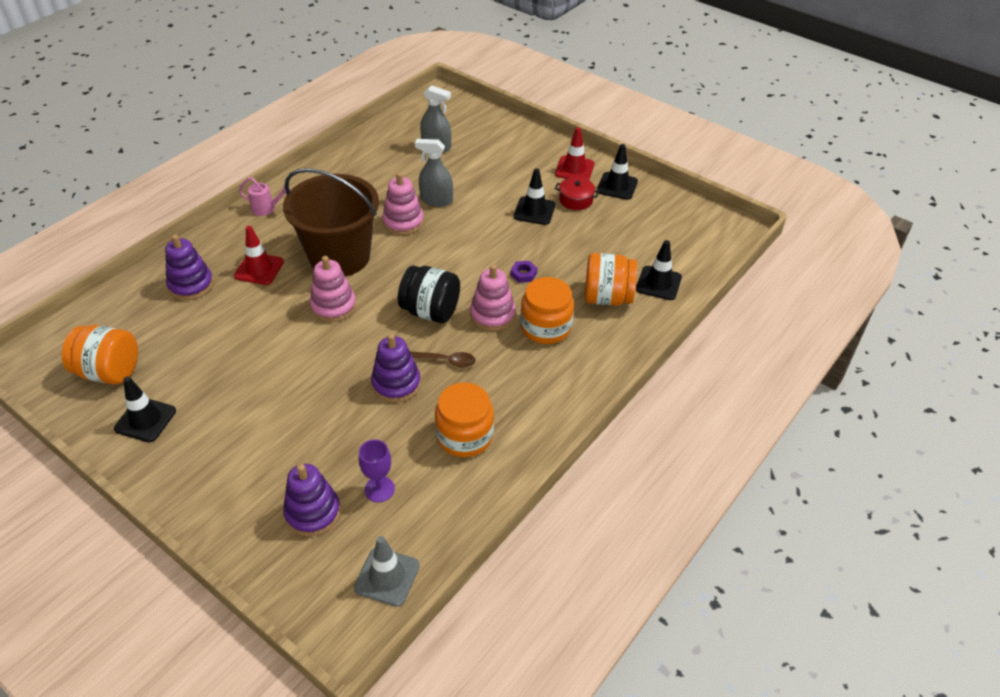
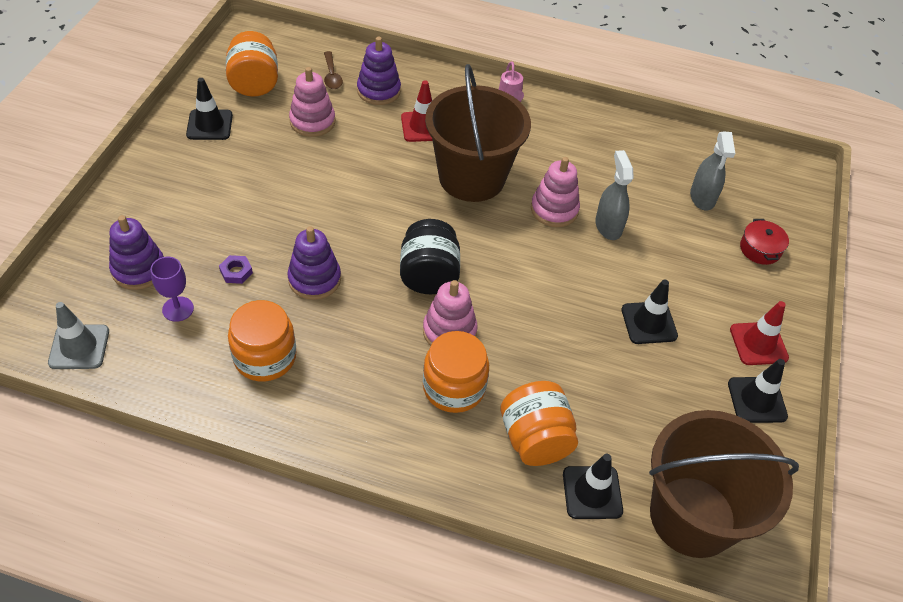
camera: 65 degrees right, 5 degrees up
(333, 306) = (399, 197): pink stacking toy -> pink stacking toy (312, 122)
(447, 361) = (363, 311): brown spoon -> brown spoon (332, 76)
(523, 274) = (531, 342): purple nut -> purple nut (236, 272)
(576, 200) = (697, 360): red pot -> red pot (760, 249)
(690, 244) = (692, 516): none -> brown bucket

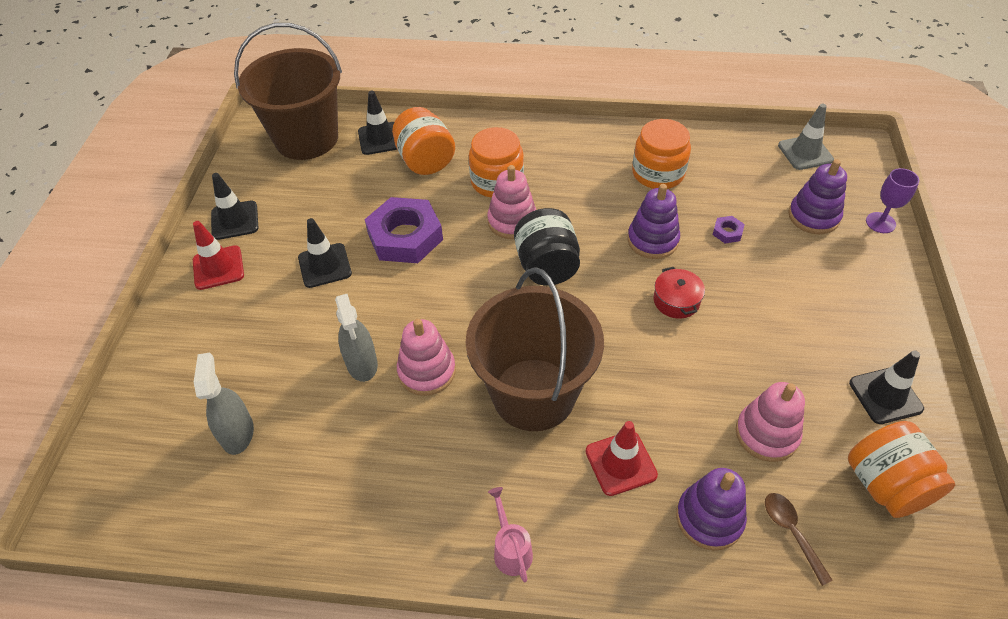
camera: 175 degrees right, 0 degrees up
(178, 309) = (753, 193): purple goblet -> purple goblet (880, 223)
(566, 338) = (405, 237): none -> purple nut
(760, 249) = (183, 373): red pot -> red pot (676, 301)

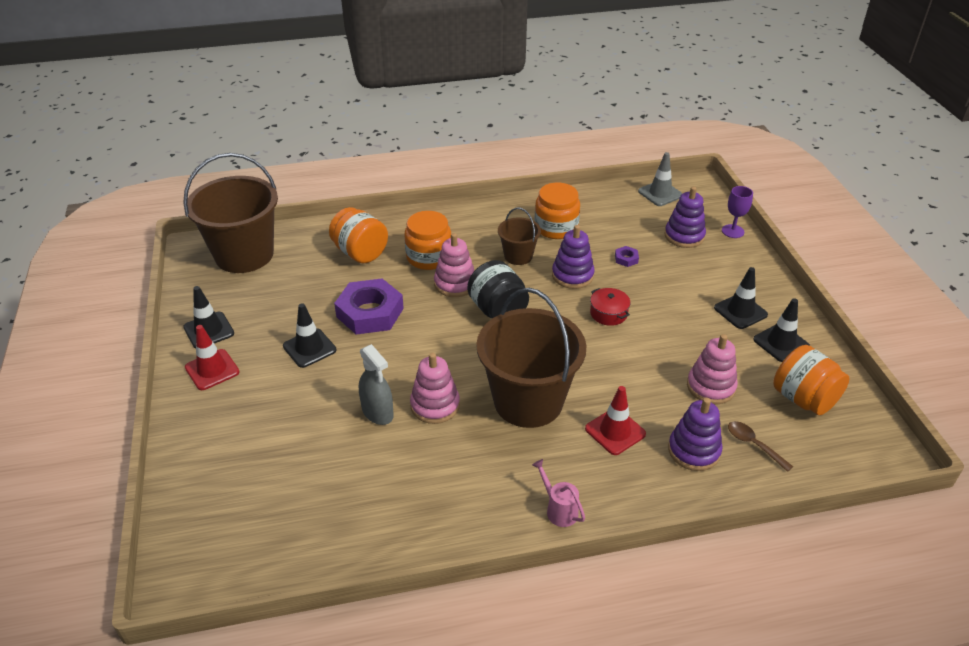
camera: 20 degrees left, 10 degrees down
(237, 433) = (293, 488): grey spray bottle -> none
(380, 138) = (312, 243): black traffic cone -> black traffic cone (740, 311)
(598, 201) = (518, 256): none -> brown bucket

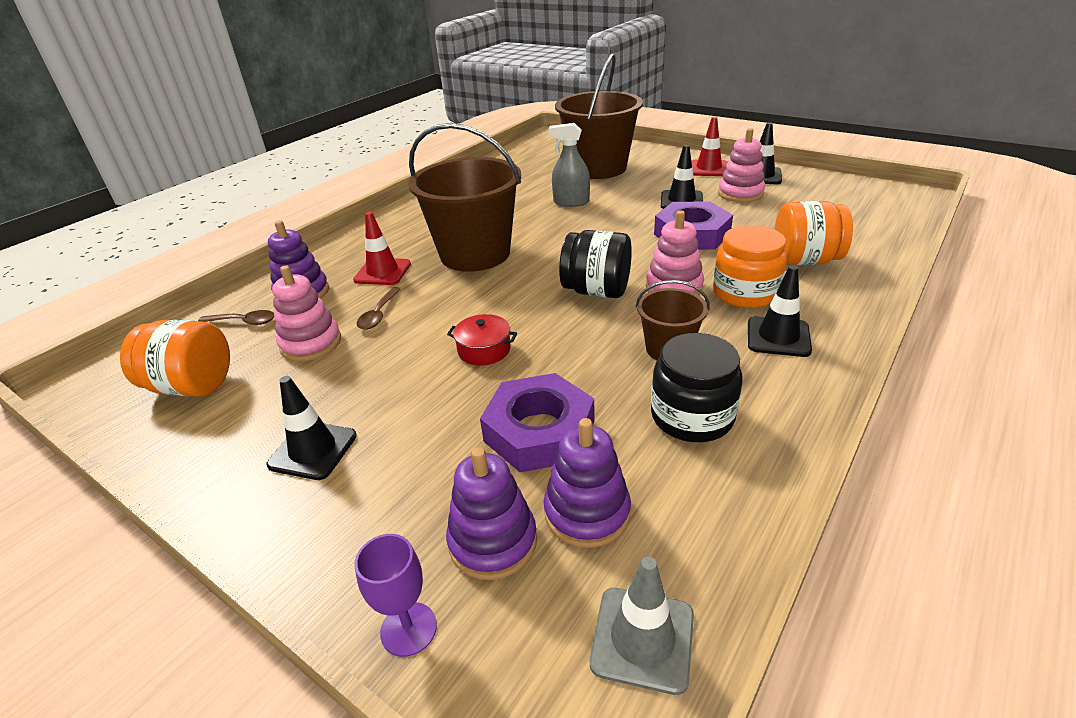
camera: 140 degrees right, 5 degrees down
(244, 255) = (871, 210): brown bucket -> brown bucket (598, 168)
(435, 405) = (540, 221): pink stacking toy -> pink stacking toy (740, 194)
(556, 227) = (692, 416): orange jar -> black jar
(558, 509) = (387, 224): pink watering can -> none
(572, 275) = (576, 365): purple stacking toy -> purple stacking toy (587, 512)
(626, 259) = (539, 431): purple nut -> purple nut, size x2.45
(649, 384) = (378, 314): none -> brown spoon
(781, 343) = (235, 437): black traffic cone -> black traffic cone (778, 337)

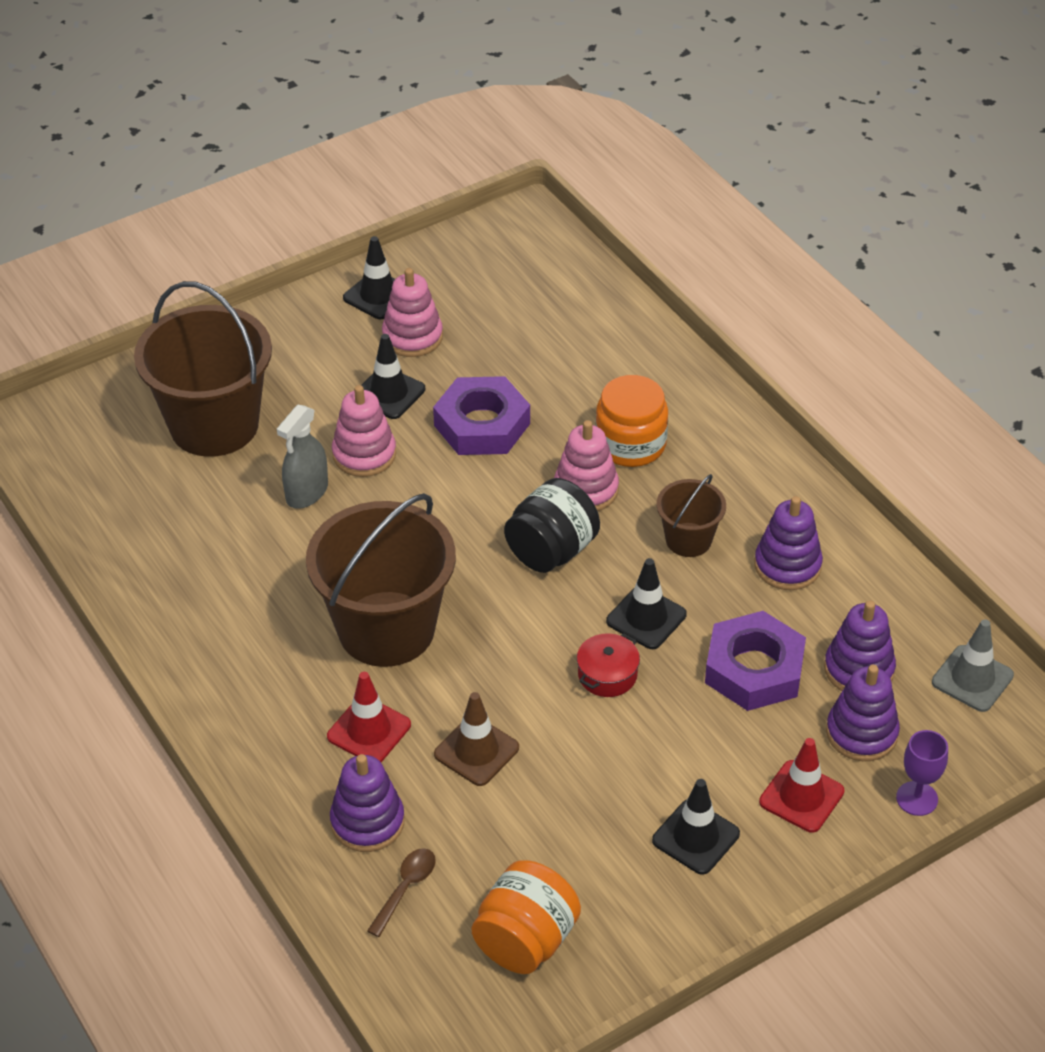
camera: 70 degrees left, 10 degrees up
(311, 343) = (502, 823): pink stacking toy -> pink stacking toy (364, 454)
(378, 314) = (476, 751): brown spoon -> brown traffic cone
(692, 416) = (787, 565): black jar -> purple stacking toy
(708, 169) = (314, 326): red traffic cone -> red traffic cone (801, 797)
(778, 337) = (714, 460): black traffic cone -> black traffic cone (646, 618)
(805, 260) = (601, 372): orange jar -> none

